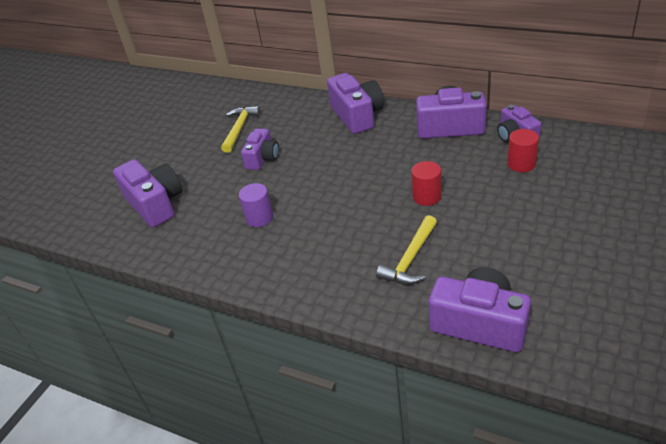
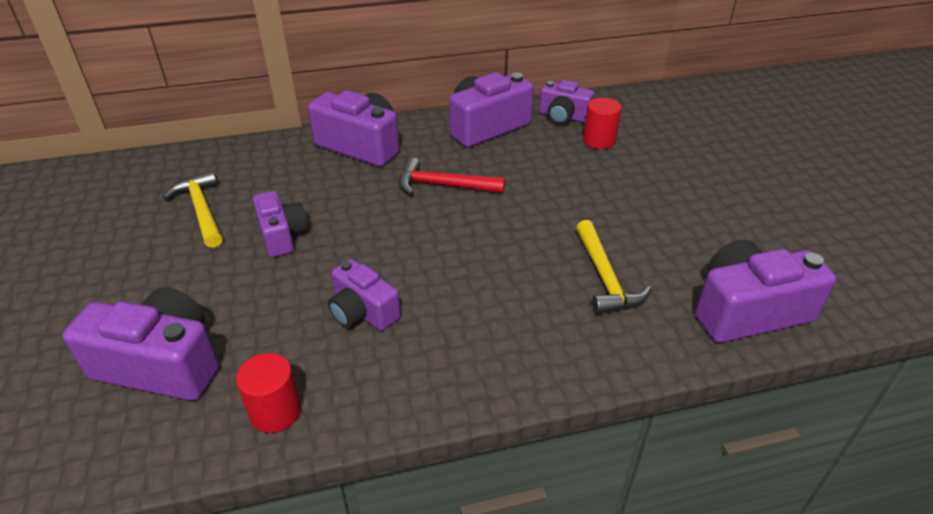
camera: 45 degrees left, 0 degrees up
(259, 218) = (362, 312): purple cylinder -> purple camera
(378, 160) = (444, 185): none -> red hammer
(427, 196) = (544, 205): red cylinder -> red cylinder (275, 412)

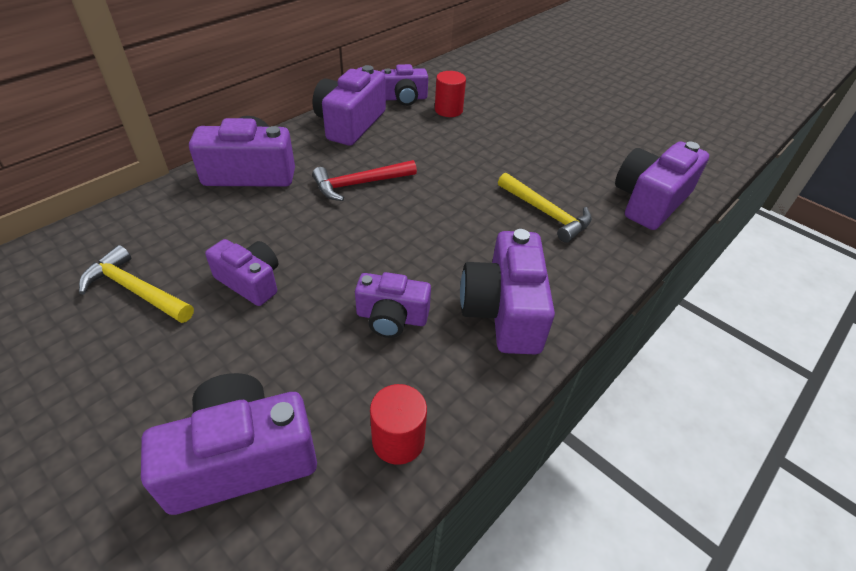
camera: 35 degrees left, 5 degrees up
(467, 351) = (504, 311): none -> purple camera

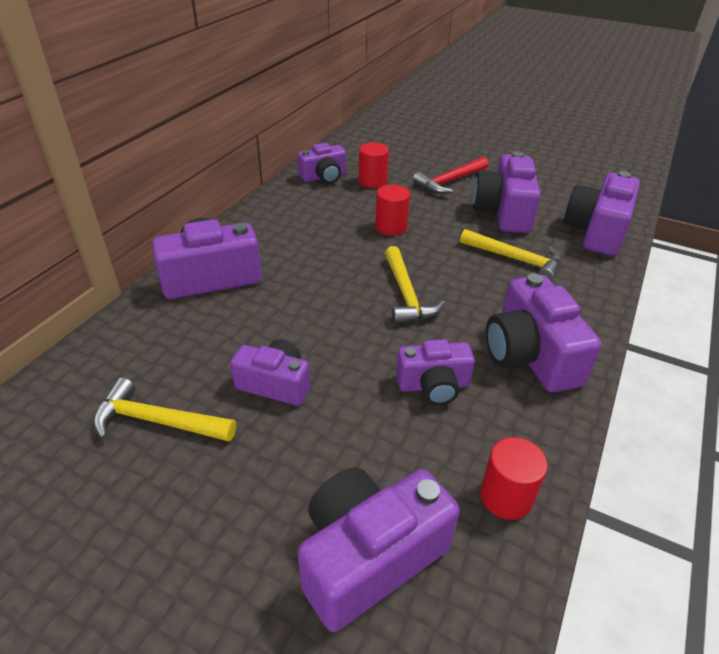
camera: 15 degrees left, 5 degrees down
(350, 124) = (284, 210): purple camera -> purple camera (503, 212)
(360, 184) = (329, 266): red hammer -> red hammer (450, 181)
(417, 225) = (406, 294): none -> yellow hammer
(440, 157) = (391, 227): none -> red cylinder

